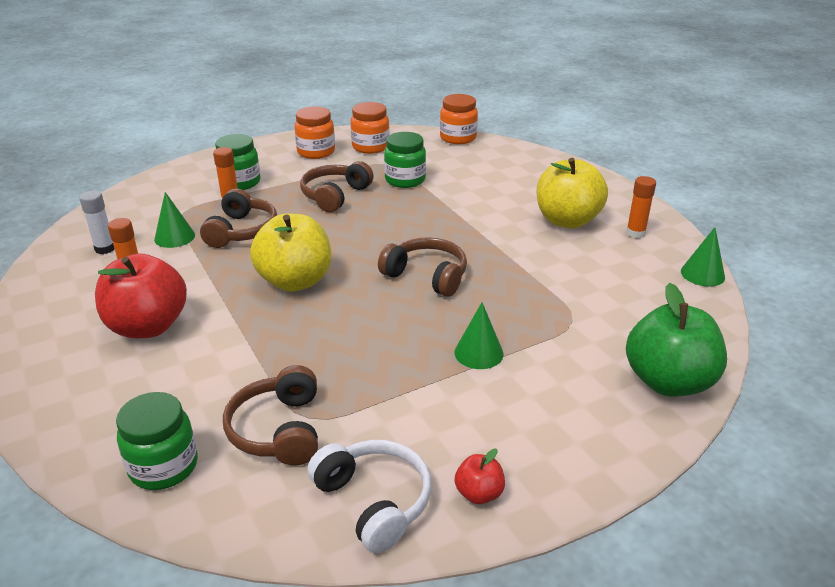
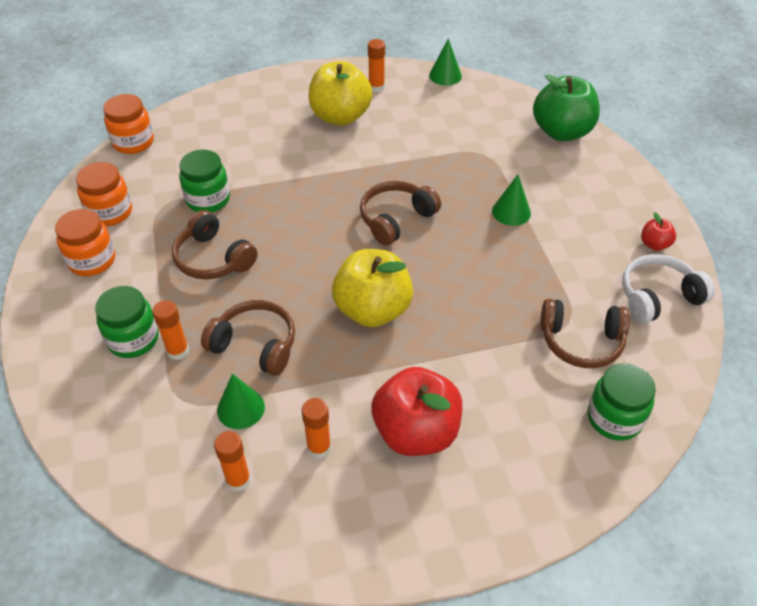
camera: 75 degrees left, 15 degrees up
(105, 249) = (238, 480): white glue stick -> orange glue stick

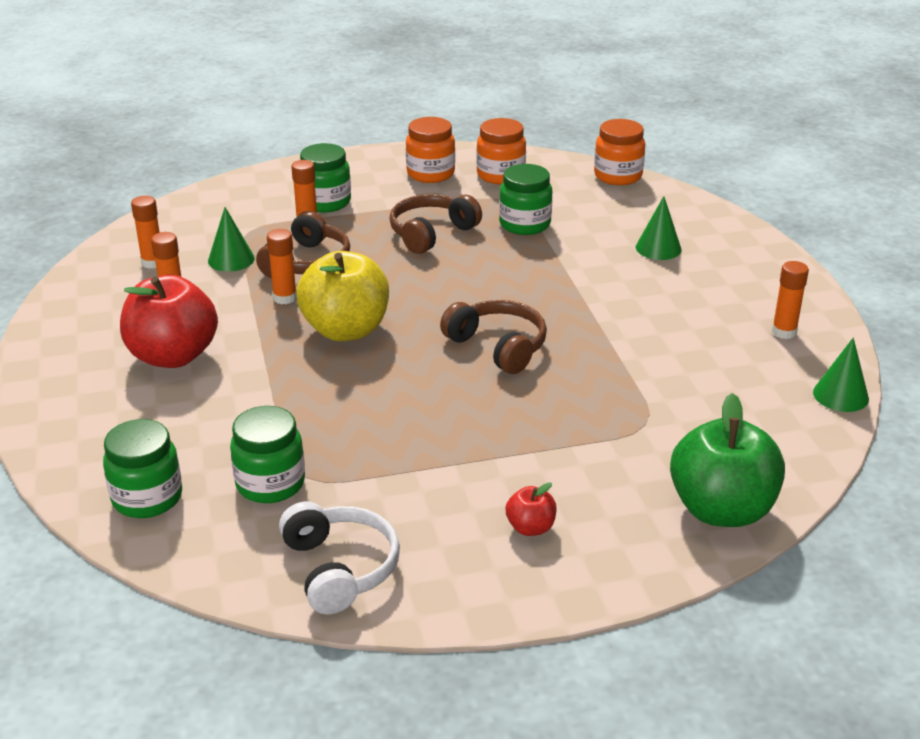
camera: 90 degrees right, 15 degrees down
(318, 357) = (285, 298): none -> orange glue stick
(340, 116) = (704, 304): yellow apple -> none
(511, 212) = (517, 442): green cone -> green cone (658, 248)
(581, 342) = (270, 484): brown headphones -> green jar
(654, 244) = (449, 582): red apple -> red apple (530, 528)

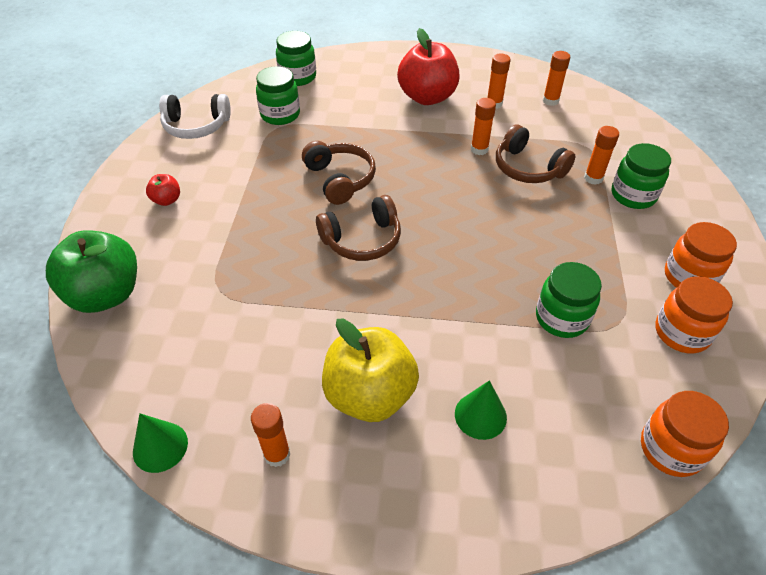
camera: 110 degrees right, 15 degrees up
(231, 259) = (544, 133): green cone -> none
(346, 330) = (423, 169): yellow apple -> yellow apple (370, 395)
(431, 233) = (559, 247): brown headphones -> brown headphones (340, 179)

